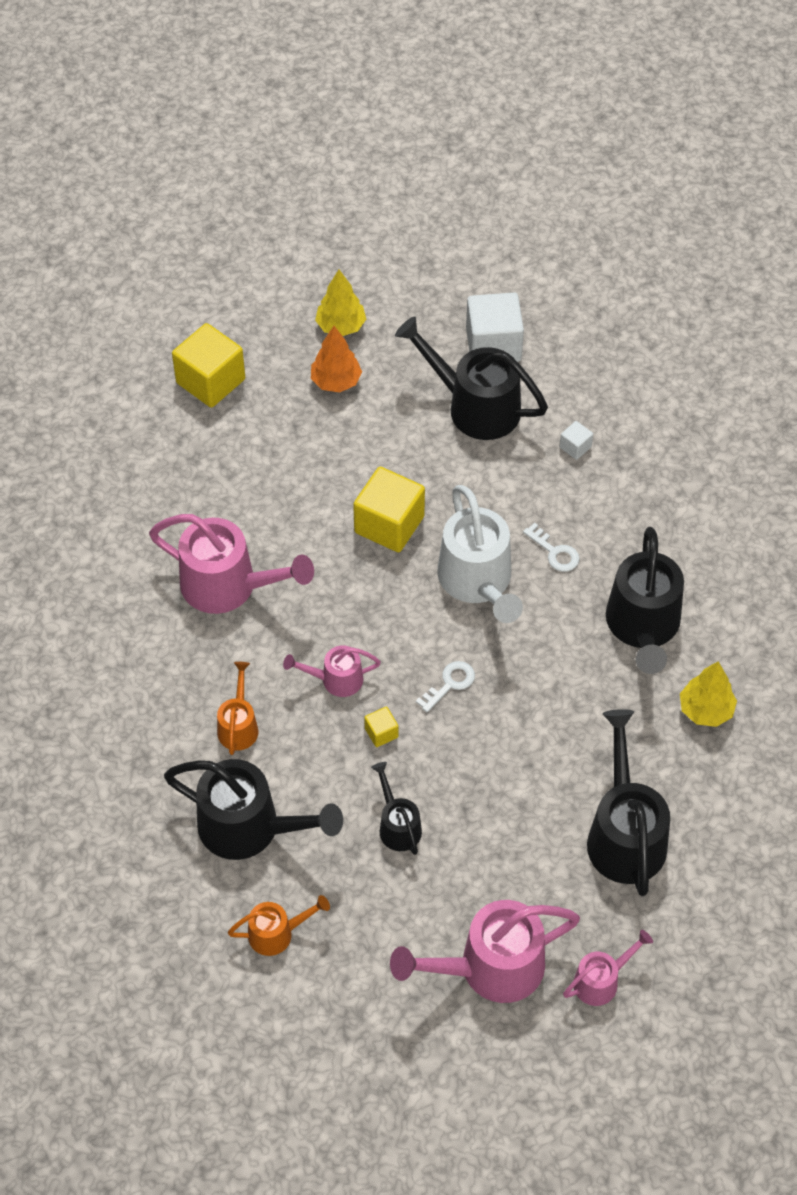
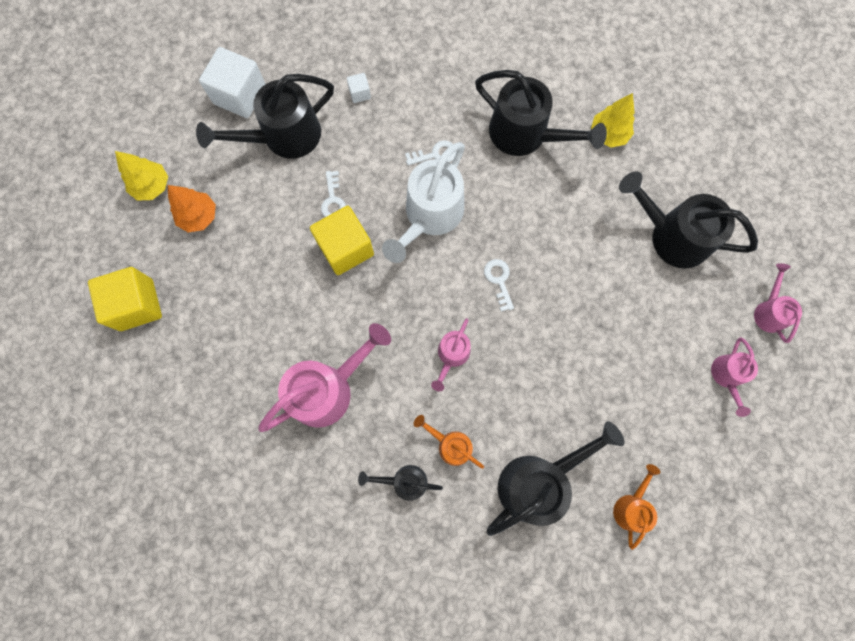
camera: 60 degrees left, 20 degrees up
(381, 733) = (512, 348): yellow cube -> none
(397, 825) = (590, 377): black watering can -> black watering can (404, 481)
(435, 486) = (333, 200): none -> white key
(478, 582) = (429, 216): white watering can -> white watering can turned 105 degrees clockwise
(489, 968) = (727, 377): pink watering can -> pink watering can, size x0.53

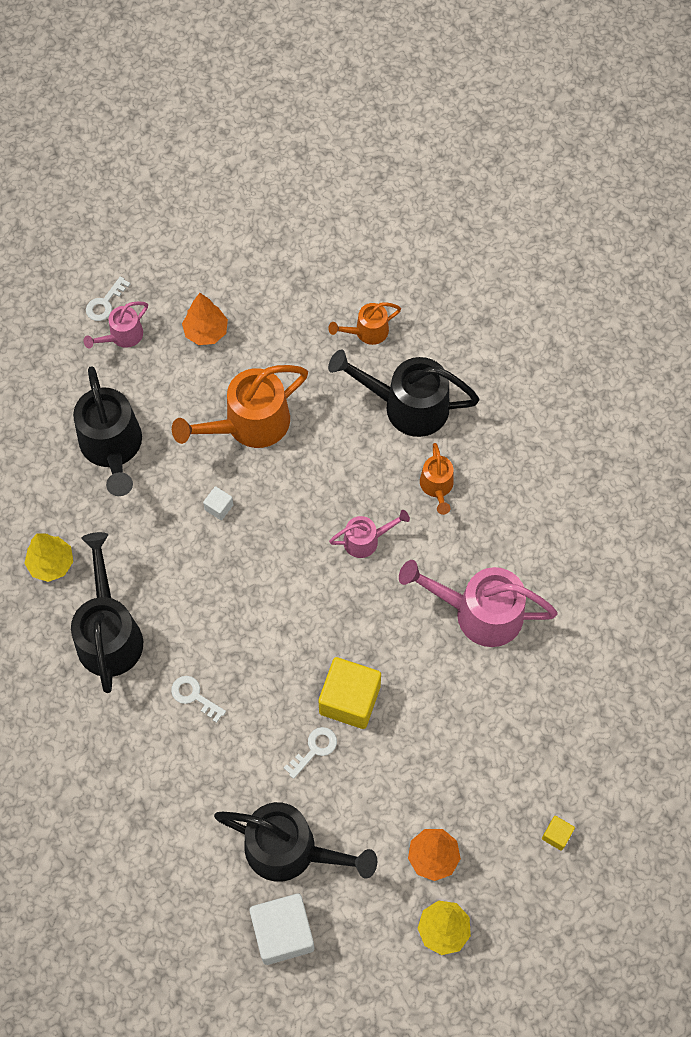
camera: 130 degrees left, 10 degrees down
(137, 305) = (556, 835): yellow cube -> yellow cube, size x0.46
(359, 93) = (186, 817): white cube -> white cube (219, 507)
(404, 481) = (495, 498): black watering can -> none
(429, 216) = (259, 653): white watering can -> none
(499, 280) = (269, 552): white key -> white key (105, 303)
(616, 345) = (248, 425): none -> orange watering can
(727, 377) = (206, 332): pink watering can -> orange tree

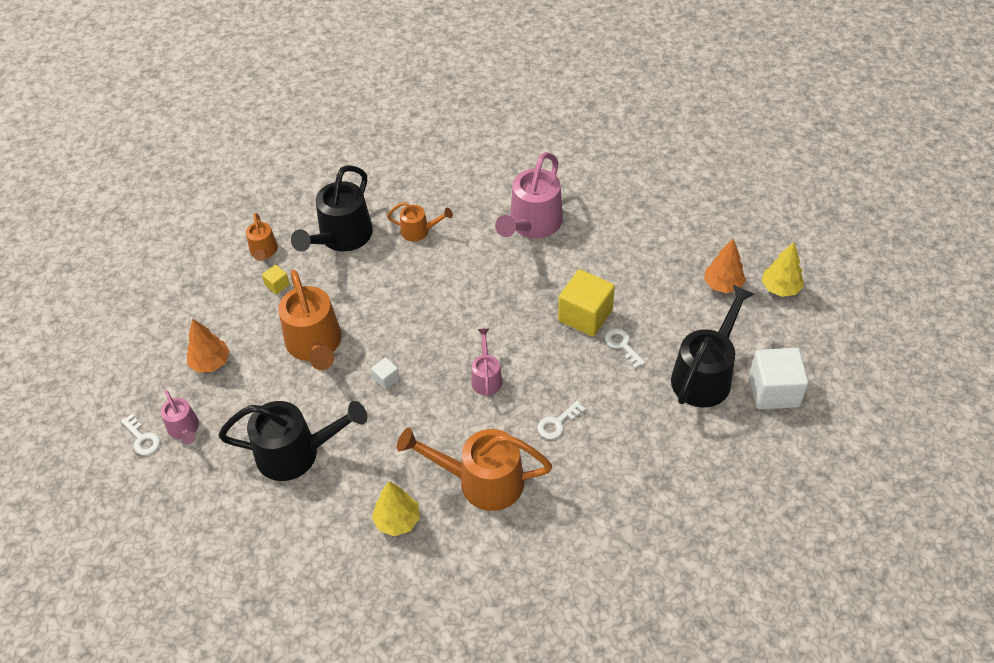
camera: 75 degrees left, 15 degrees down
(109, 632) = (480, 481): black watering can -> orange watering can
(366, 540) = (450, 282): pink watering can -> pink watering can (486, 377)
(556, 835) = (715, 212): yellow cube -> yellow cube (277, 285)

